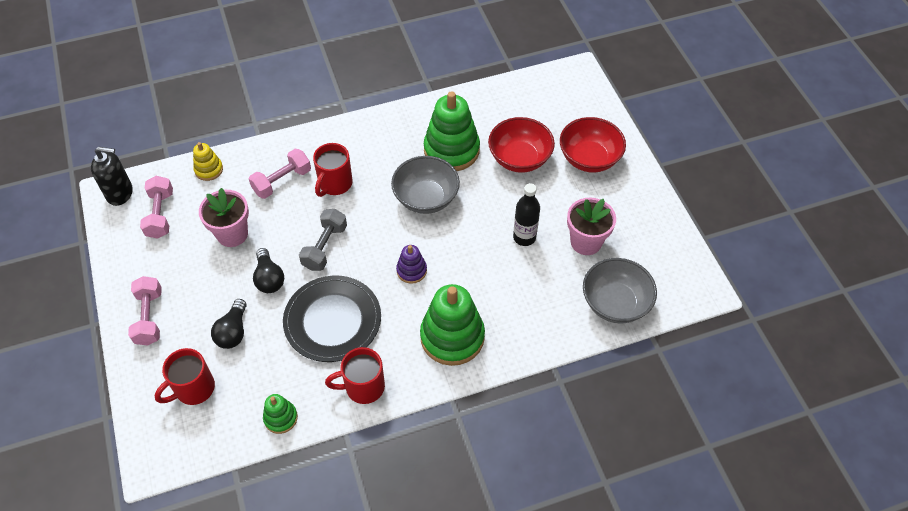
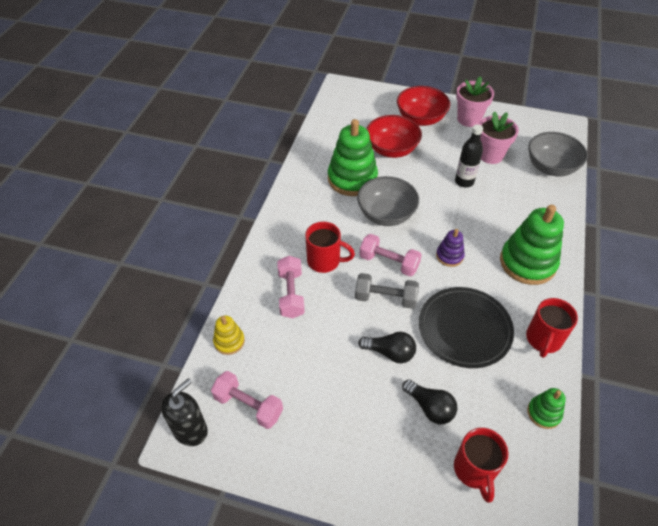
camera: 55 degrees left, 5 degrees down
(149, 317) = (367, 472): pink dumbbell -> pink dumbbell (389, 262)
(232, 234) = (319, 357): pink flower pot -> pink flower pot (469, 119)
(325, 247) = (385, 298): grey dumbbell -> grey dumbbell turned 45 degrees counterclockwise
(334, 184) = (325, 261): red mug -> red mug turned 45 degrees counterclockwise

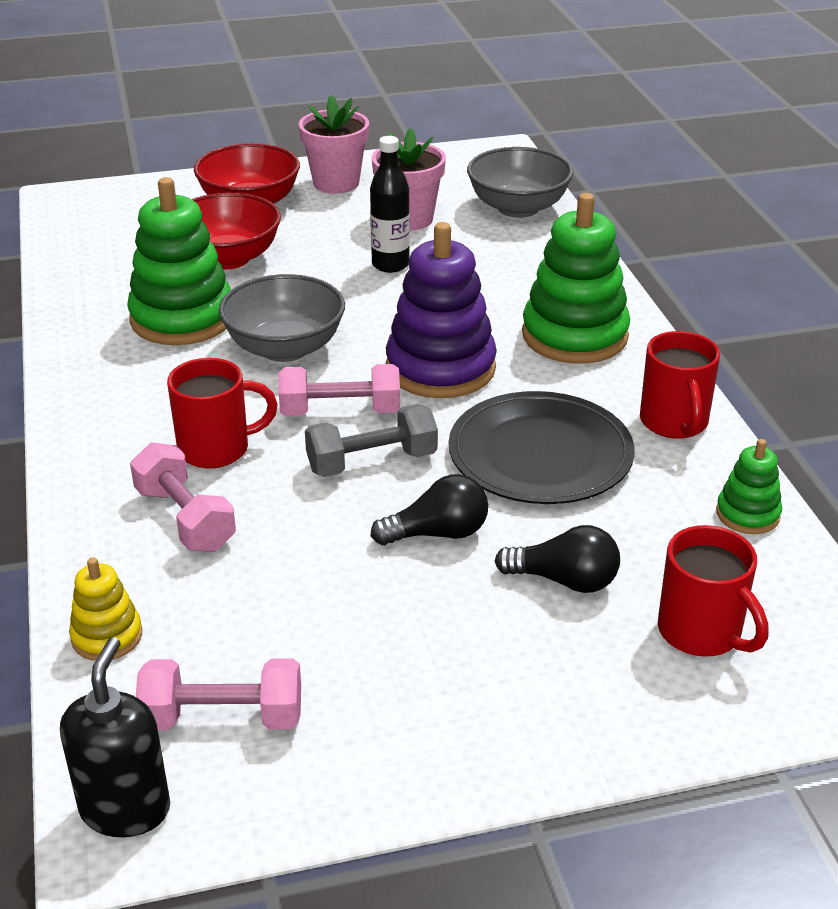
camera: 30 degrees left, 15 degrees down
(449, 256) = (440, 368): purple stacking toy -> purple stacking toy, size x2.01

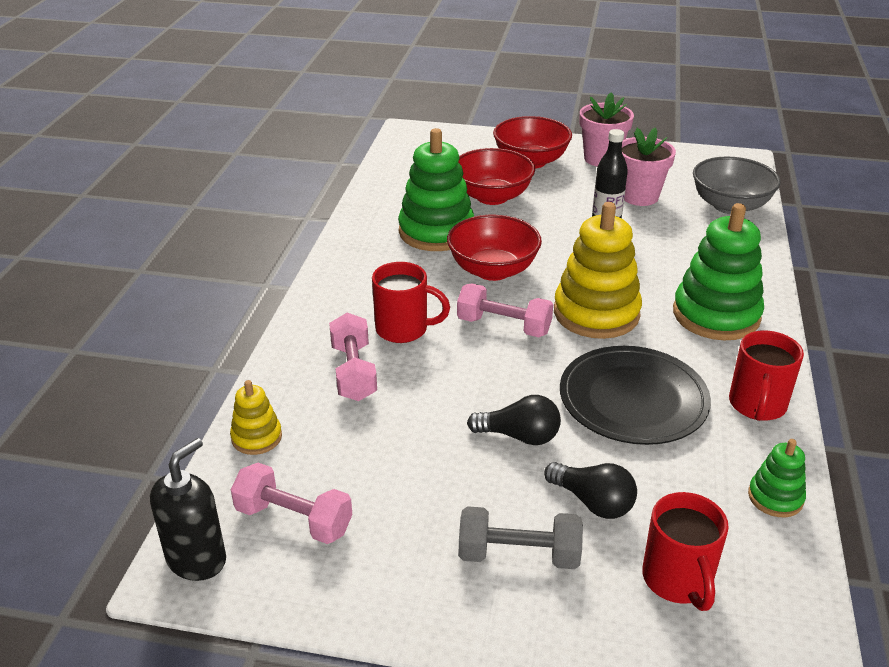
camera: 25 degrees right, 0 degrees up
(285, 348) = (493, 270): grey bowl -> red bowl
(372, 462) = (504, 369): grey dumbbell -> grey dumbbell (518, 555)
(440, 368) = (596, 313): purple stacking toy -> yellow stacking toy

